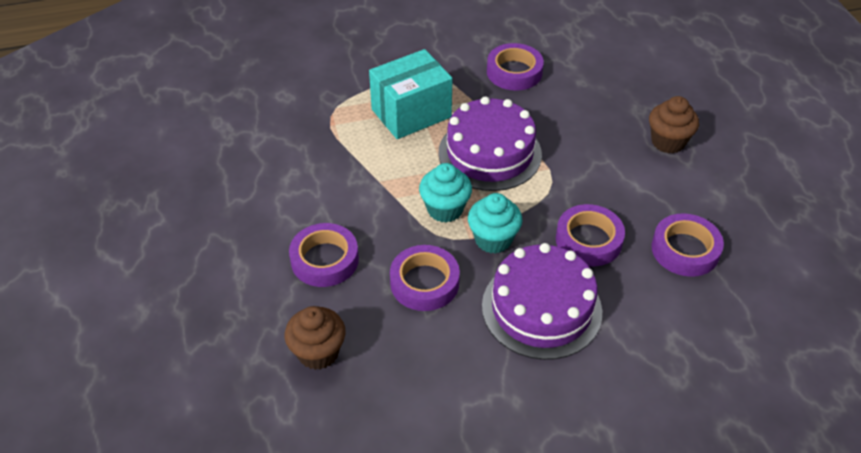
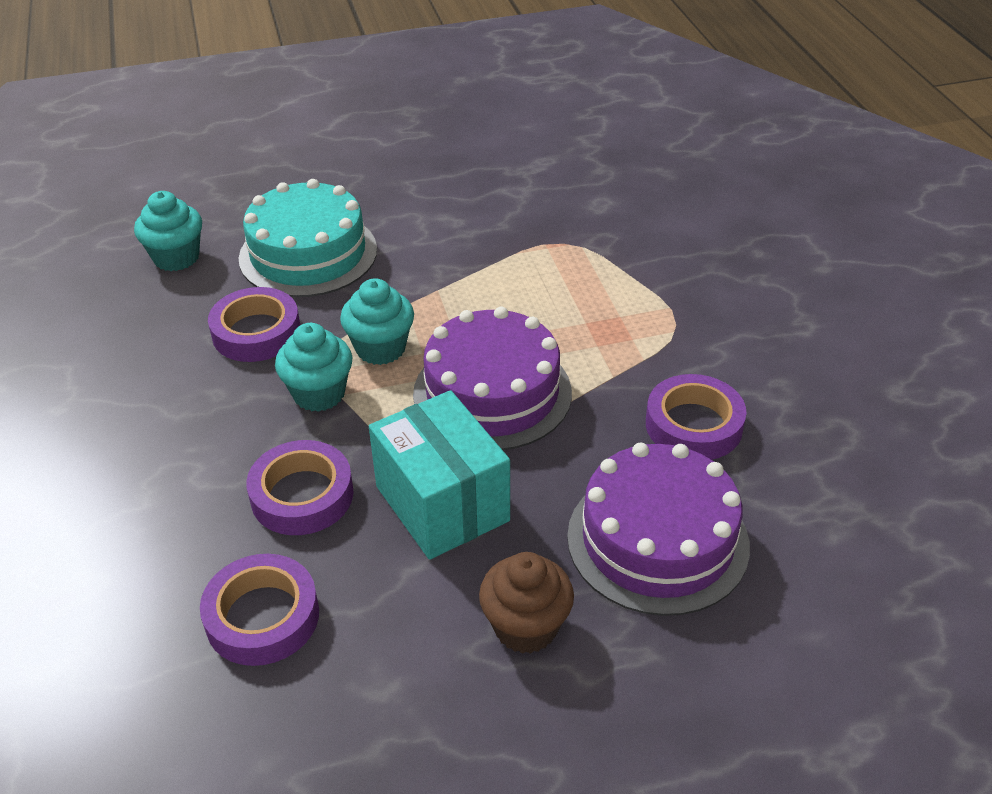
camera: 90 degrees right, 5 degrees down
(318, 352) = (176, 257): brown cupcake -> turquoise cupcake
(325, 260) = (308, 254): purple tape -> turquoise cake
(411, 113) = (576, 313): turquoise box -> turquoise box (442, 503)
(541, 308) = (189, 437): purple cake -> purple cake (657, 540)

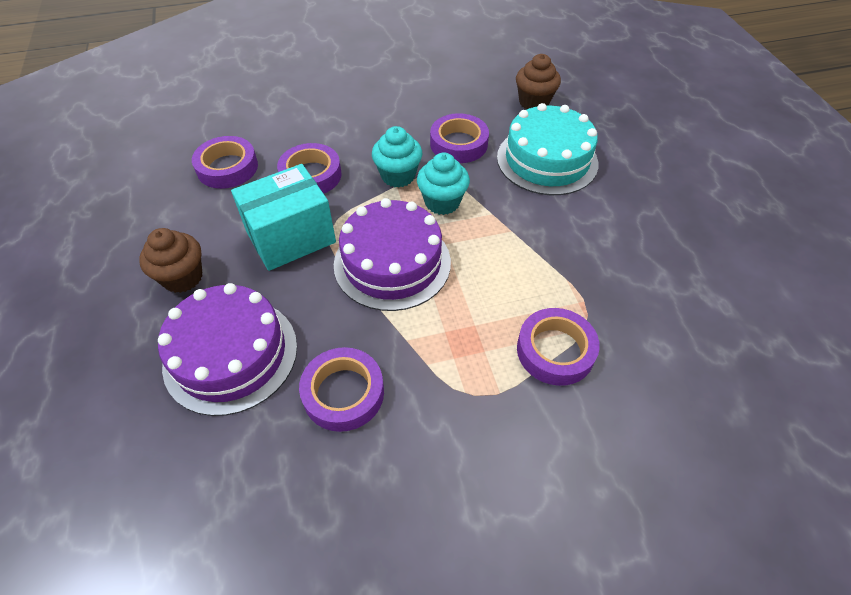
camera: 90 degrees right, 10 degrees up
(176, 257) = (534, 102): turquoise cupcake -> brown cupcake
(613, 267) = (555, 351): none -> purple tape

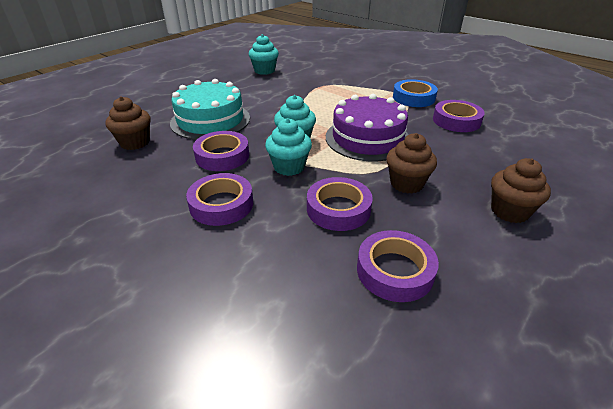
camera: 125 degrees left, 15 degrees down
(231, 354) = (503, 159): purple cake -> none
(291, 237) = (406, 183): turquoise box -> brown cupcake
(453, 403) = (413, 98): none -> blue tape
(555, 351) = (353, 87): purple tape -> purple tape (221, 204)
(700, 273) = (264, 71): none -> turquoise cupcake

